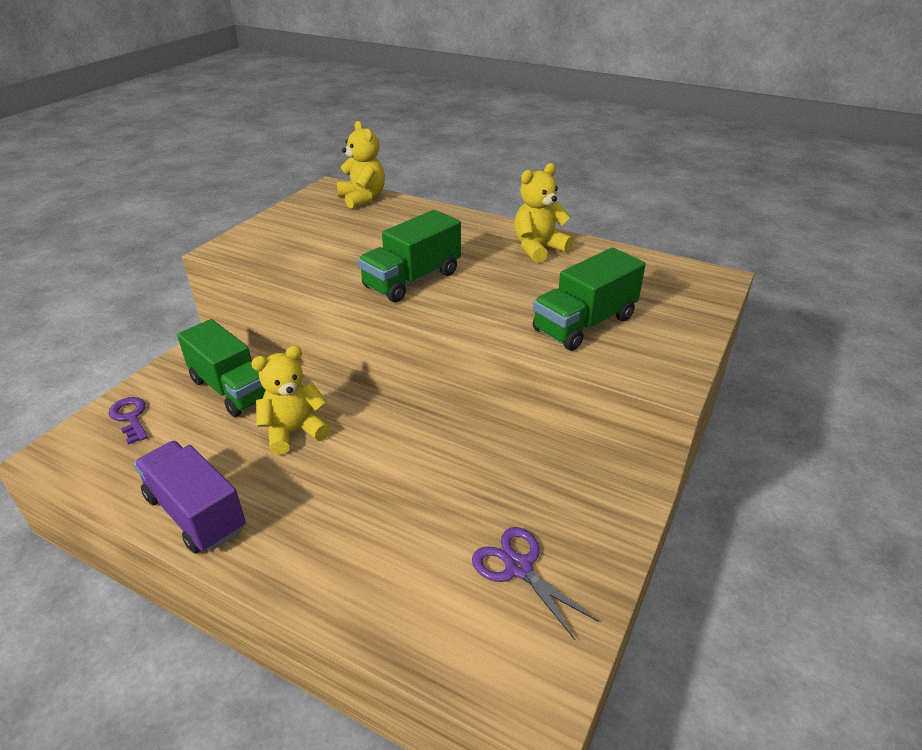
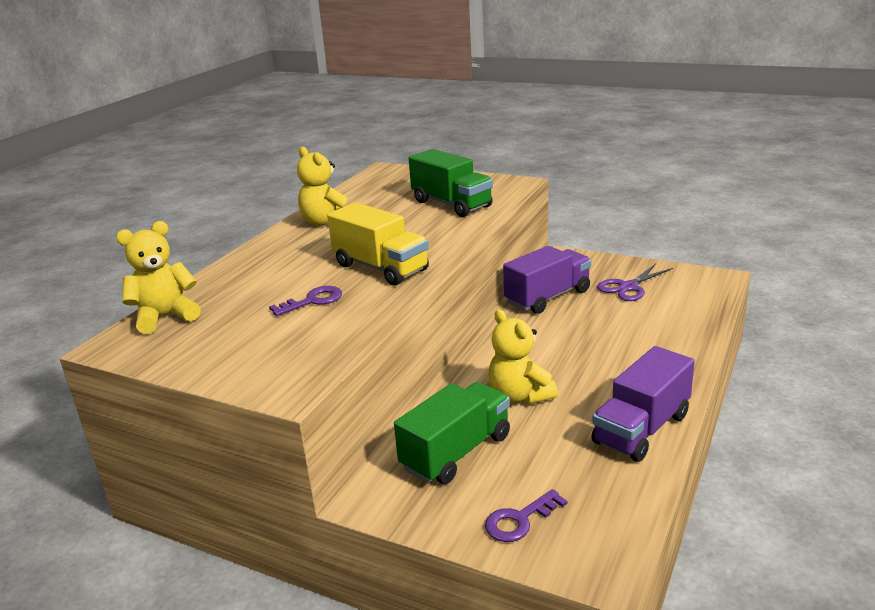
camera: 90 degrees left, 10 degrees down
(358, 250) = (313, 301): none -> purple key
(412, 280) = (381, 268): green truck -> yellow truck
(499, 476) = (547, 297): none -> purple truck

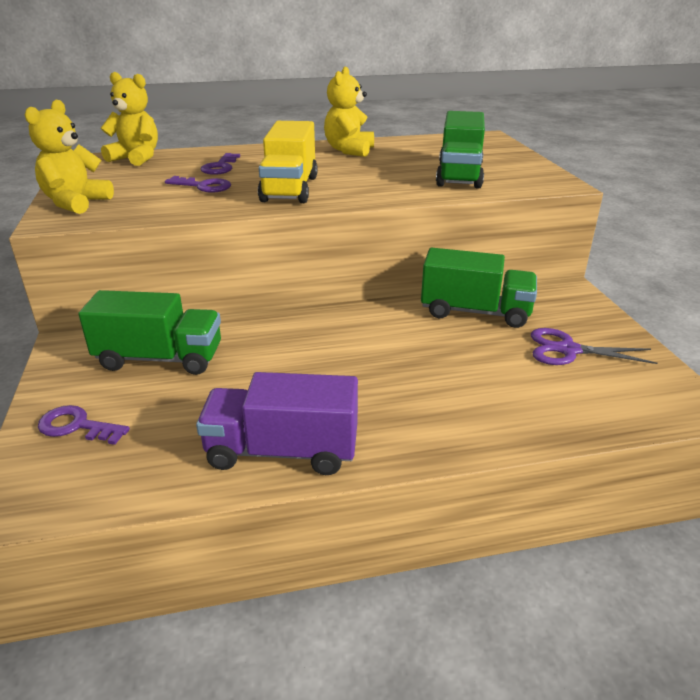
camera: 50 degrees right, 5 degrees up
(271, 283) = (220, 167): none -> purple key
(519, 396) = (276, 358): yellow teddy bear -> yellow teddy bear (76, 203)
(547, 297) = (475, 312): purple truck -> green truck

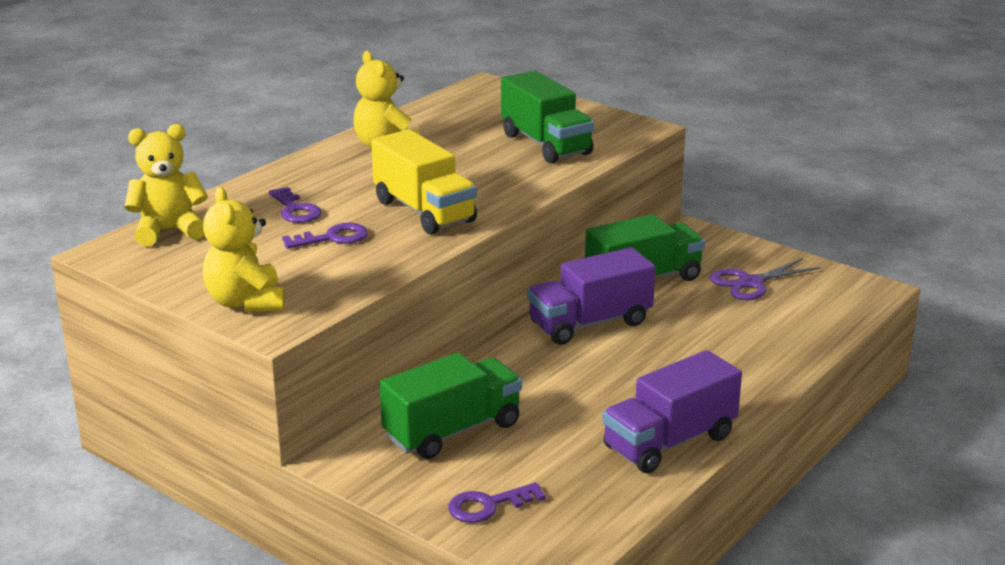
camera: 40 degrees left, 5 degrees down
(381, 327) = (590, 323): none -> purple truck

